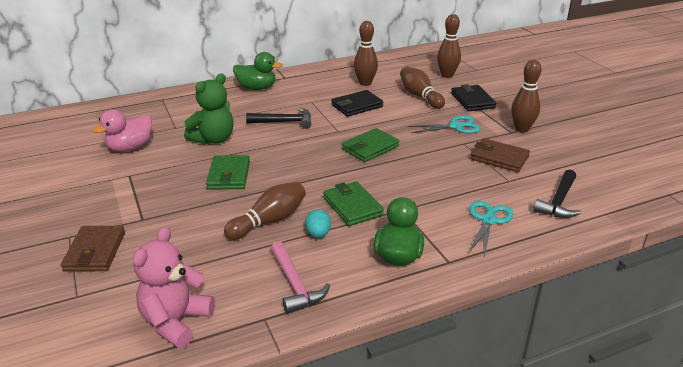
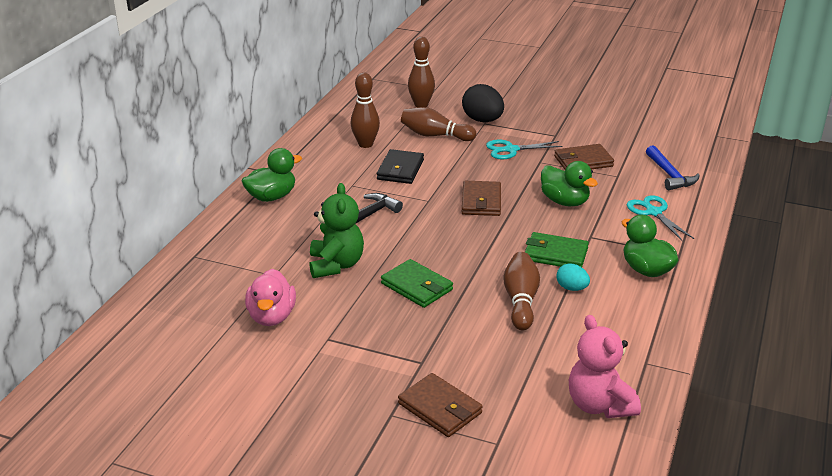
camera: 45 degrees left, 0 degrees up
(295, 284) = (622, 330): pink hammer -> none
(370, 148) = (481, 201): green wallet -> brown wallet
(429, 177) = (564, 202): none -> green duck
(456, 126) = (510, 150): turquoise scissors -> turquoise scissors turned 135 degrees counterclockwise
(472, 100) = (482, 120): black wallet -> black egg
(522, 129) = (558, 129): brown bowling pin -> none
(558, 201) = (669, 175): black hammer -> blue hammer

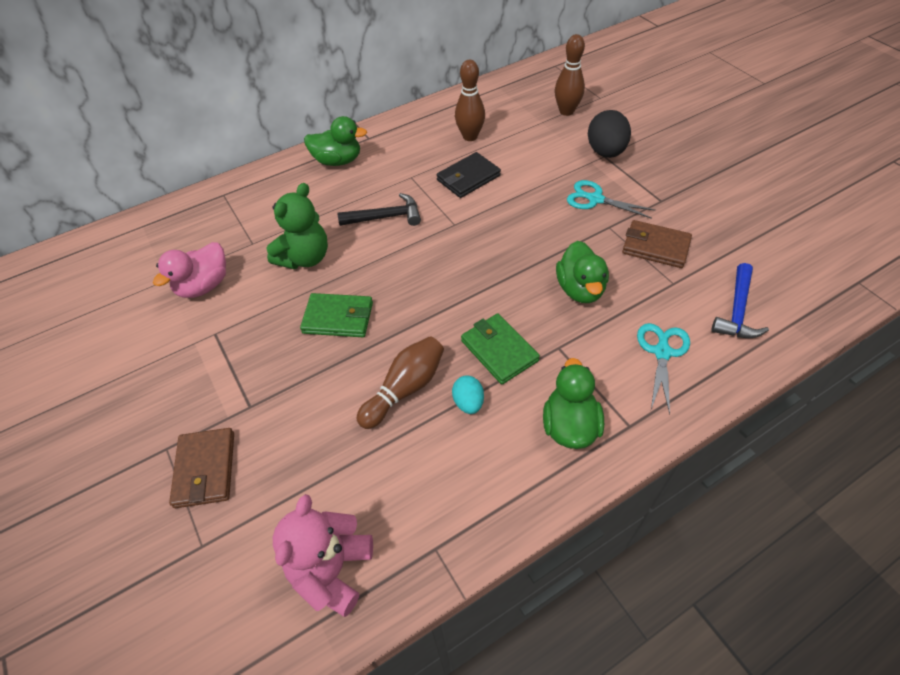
camera: 40 degrees right, 20 degrees up
(417, 287) = (338, 318): green wallet -> green wallet turned 75 degrees counterclockwise
(435, 135) = (541, 152): brown bowling pin -> none
(481, 201) = (499, 249): brown wallet -> none

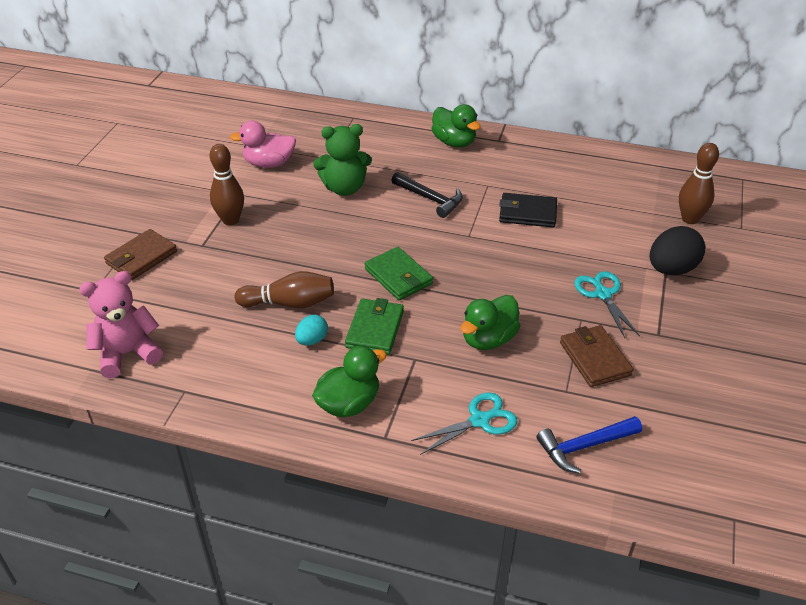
camera: 45 degrees right, 10 degrees down
(338, 318) = (312, 236): green wallet -> green wallet (398, 276)
(470, 136) = (576, 186): brown bowling pin -> brown bowling pin (230, 220)

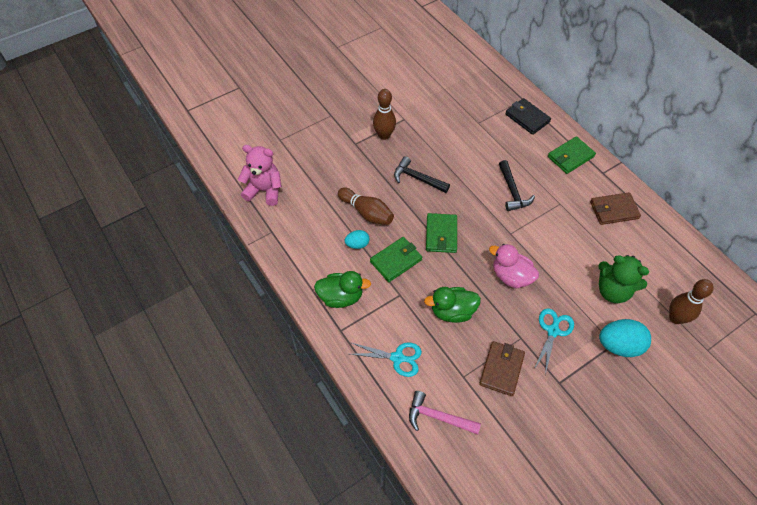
camera: 40 degrees right, 15 degrees up
(141, 257) = (318, 133): brown wallet -> brown wallet (613, 210)
(269, 164) = (440, 106): pink duck -> pink duck (511, 276)
(315, 240) = (417, 178): none -> black hammer
(344, 188) = (468, 151): green teddy bear -> green teddy bear (613, 290)
(454, 142) = (570, 157): green duck -> green wallet
(527, 213) = (565, 241): black wallet -> black wallet (527, 118)
(584, 446) = (438, 417): blue hammer -> pink hammer
(671, 269) = (619, 345): black egg -> turquoise egg

